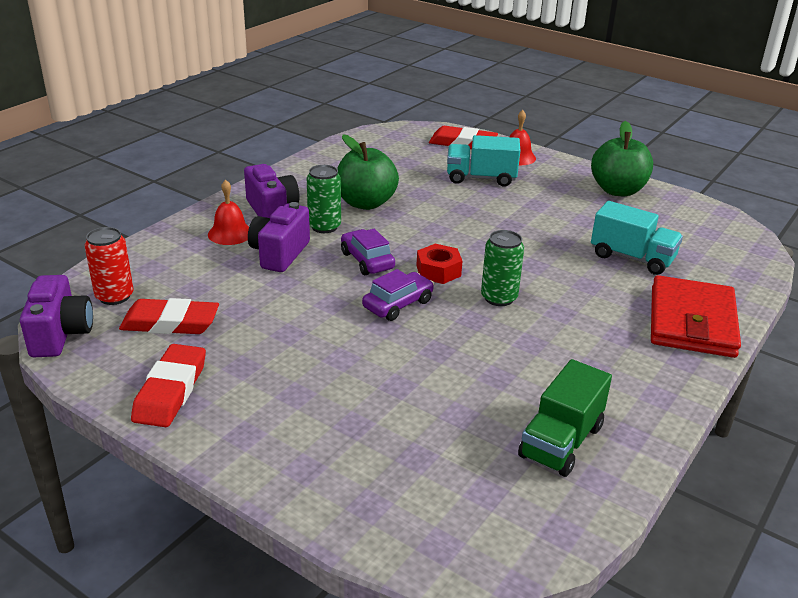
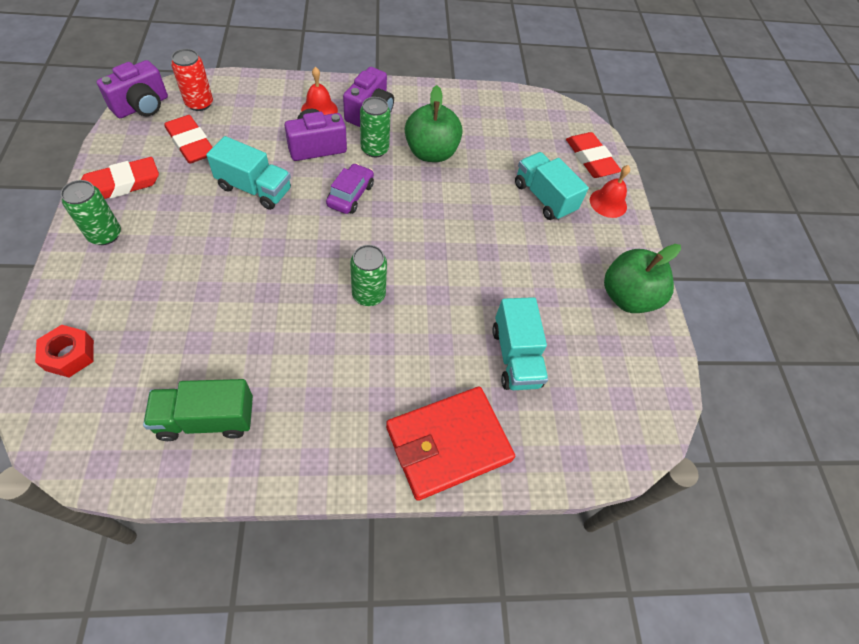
camera: 45 degrees right, 25 degrees up
(236, 428) = (105, 234): none -> green can
(291, 308) = (255, 189): none -> turquoise truck
(398, 304) = (308, 241): purple car -> none
(438, 271) = (374, 241): red nut -> red nut (69, 355)

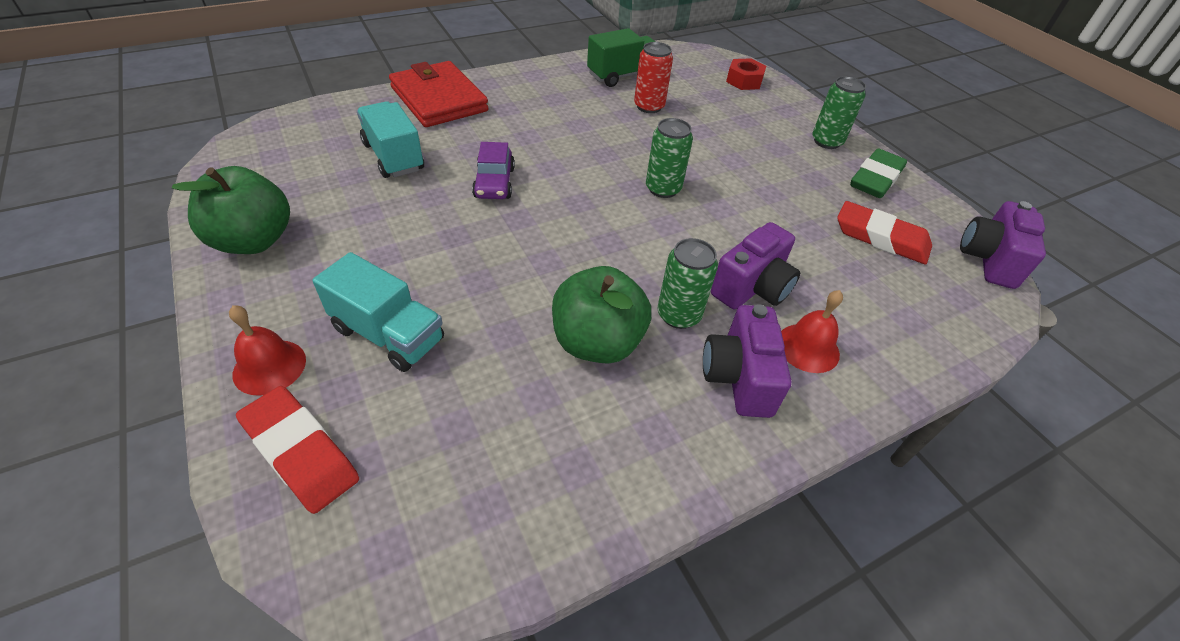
camera: 160 degrees right, 10 degrees down
(121, 184) = (875, 179): red eraser -> green eraser
(199, 103) = (946, 290): red can -> red can (649, 106)
(255, 189) = (760, 215): turquoise truck -> none
(350, 195) = (657, 244): purple car -> purple car (494, 183)
(368, 295) = (564, 163): green can -> green can (663, 189)
(448, 443) = (439, 99): red wallet -> red wallet turned 75 degrees counterclockwise

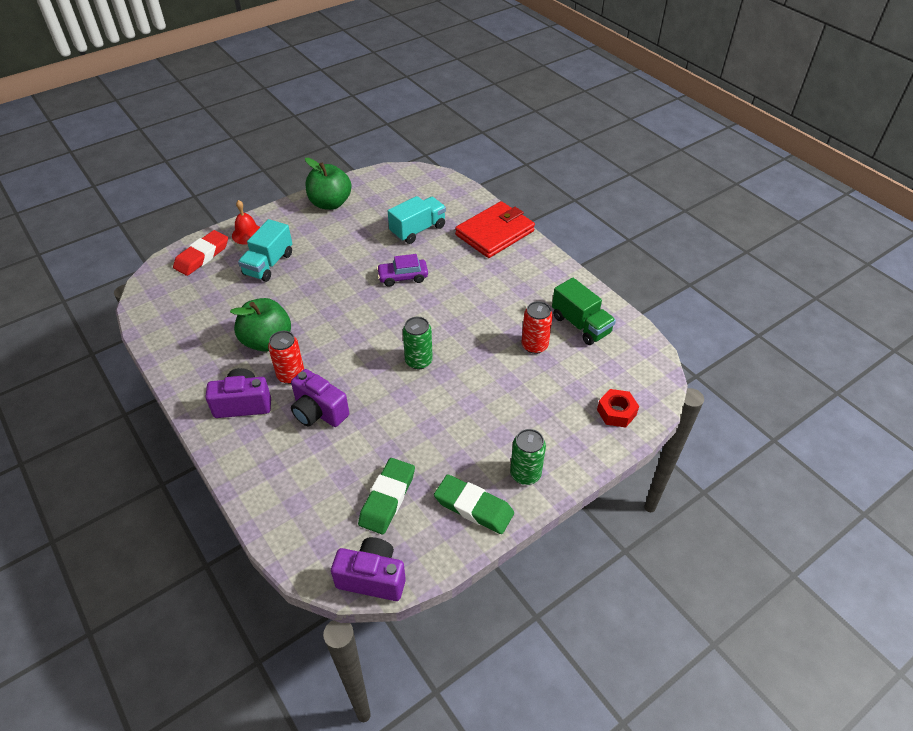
camera: 85 degrees right, 0 degrees up
(679, 315) = (291, 375): green can -> red can
(808, 347) = (267, 439): red bell -> none
(881, 238) = (387, 498): red eraser -> green eraser

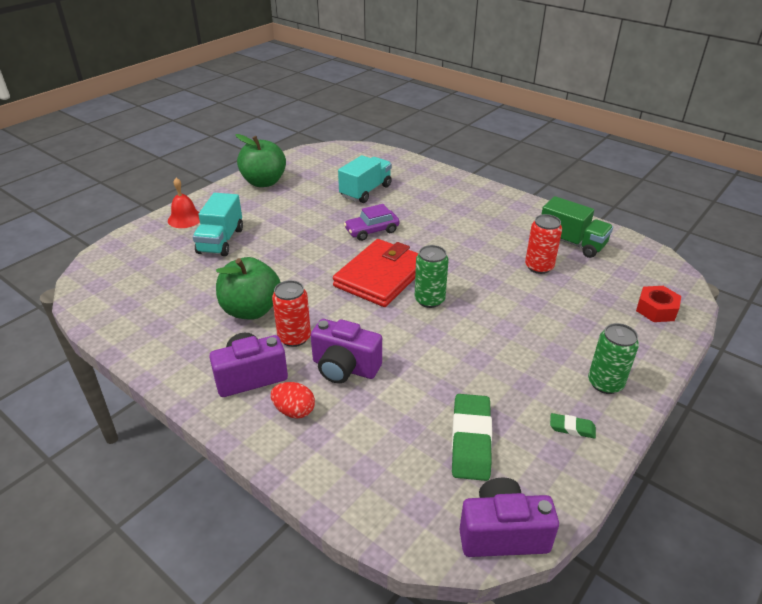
camera: 15 degrees left, 10 degrees down
(202, 256) = (141, 245): red eraser -> none
(264, 442) = (294, 411): none -> red egg
(473, 507) = (572, 428): green eraser -> green eraser, size x0.49
(495, 233) = (443, 183): red wallet -> red wallet (381, 276)

